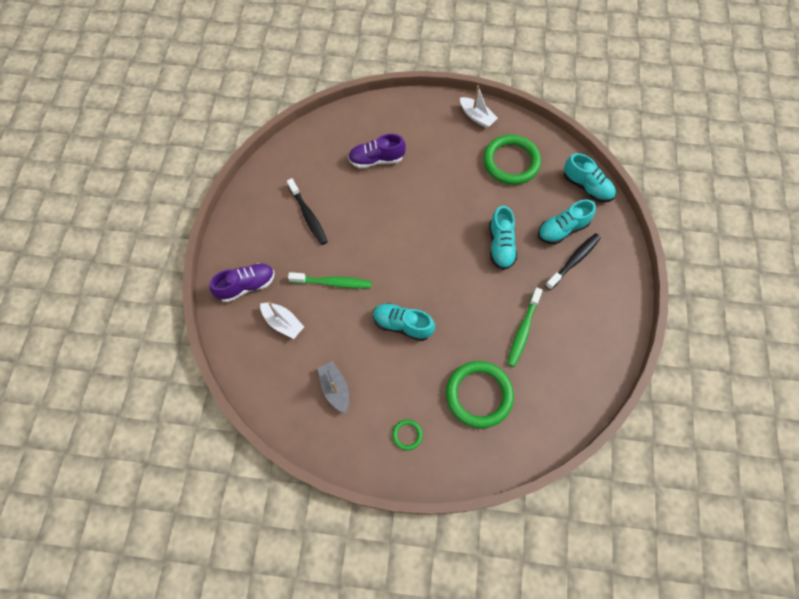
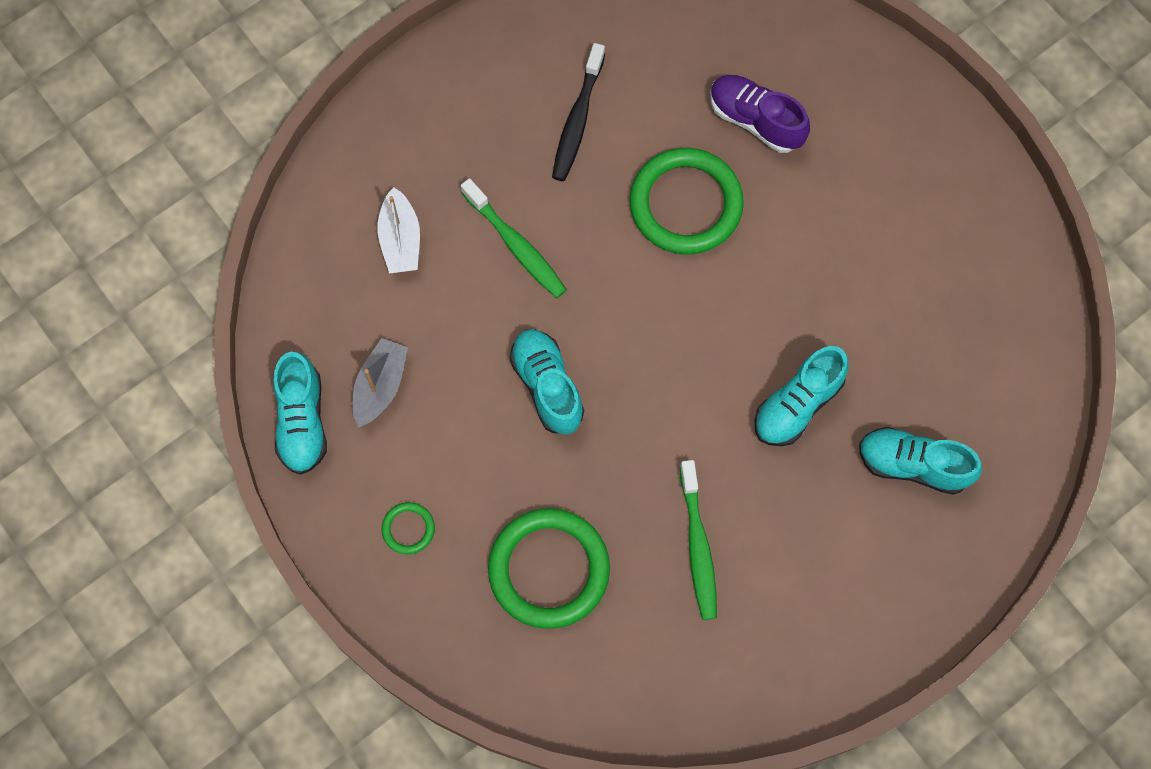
camera: 45 degrees right, 5 degrees up
(246, 286) = (403, 147): purple shoe -> none
(477, 117) = (976, 184): white boat -> none
(511, 162) = (950, 299): green ring -> green ring (685, 204)
(523, 330) = (698, 546): green toothbrush -> green toothbrush turned 75 degrees counterclockwise
(574, 260) = (878, 523): black toothbrush -> none
(586, 186) = (1023, 438): turquoise shoe -> turquoise shoe (302, 421)

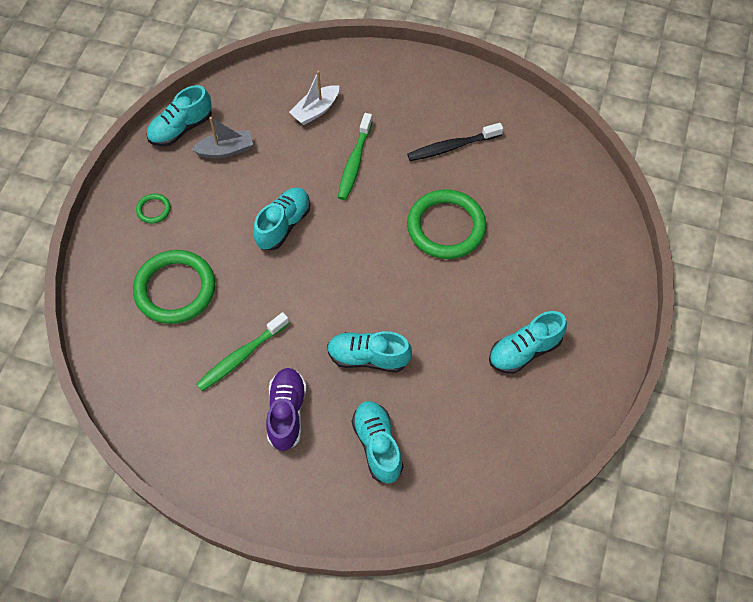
camera: 55 degrees right, 10 degrees down
(755, 120) = (527, 231): purple shoe -> purple shoe (287, 413)
(904, 233) = (524, 351): none -> turquoise shoe

